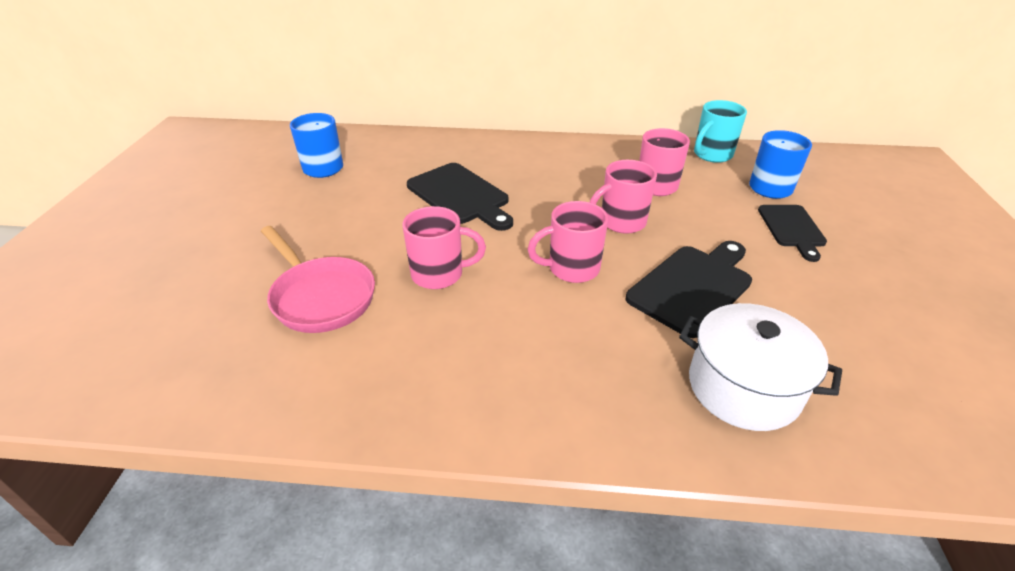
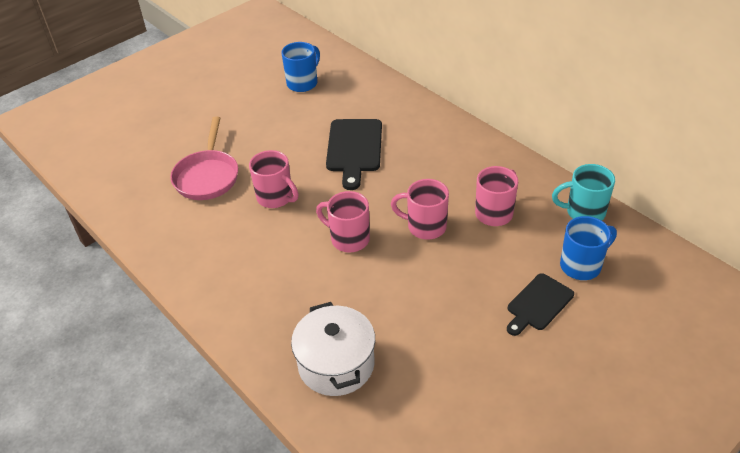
camera: 45 degrees right, 5 degrees up
(693, 287) = (401, 296): black cutting board -> none

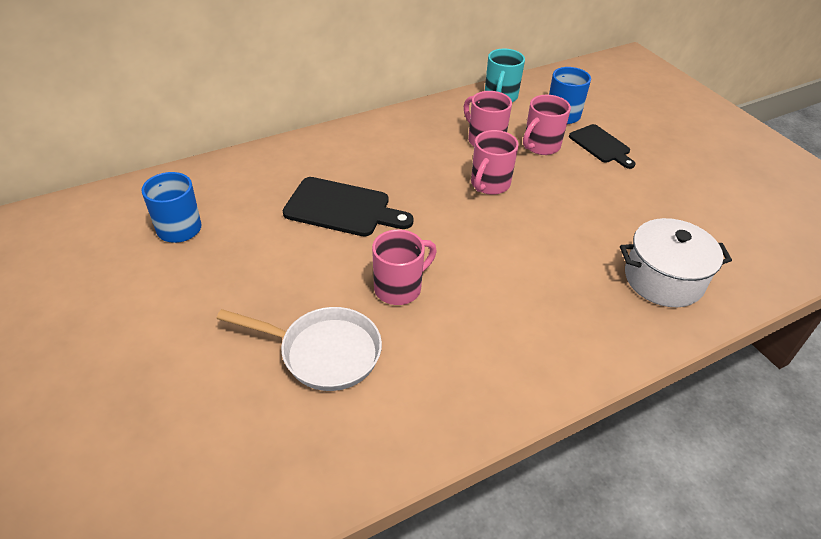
camera: 80 degrees left, 0 degrees up
(207, 176) = (323, 352): pink pan -> white pan
(348, 239) = (491, 239): pink mug -> pink mug (540, 146)

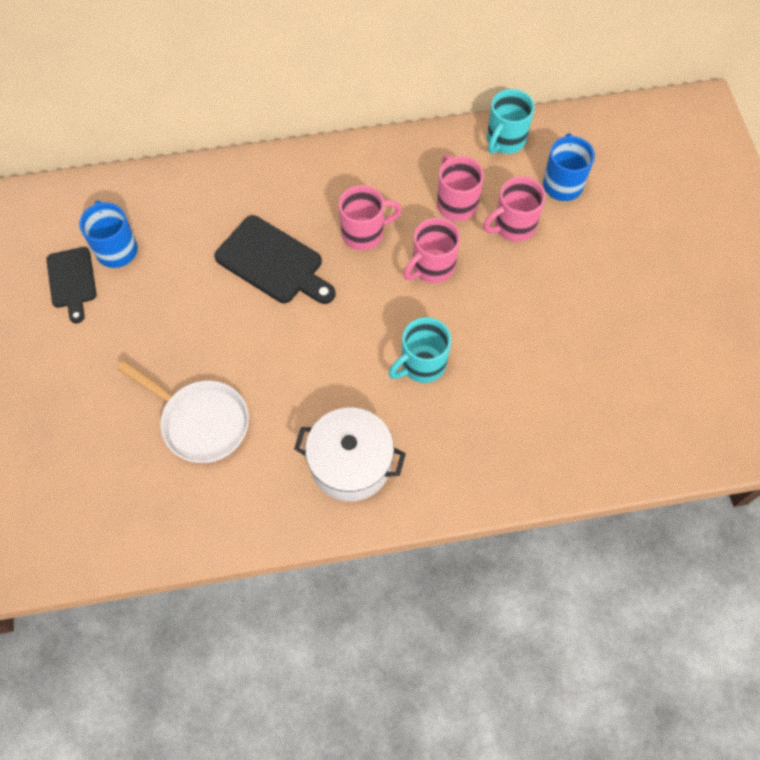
camera: 20 degrees right, 20 degrees up
(399, 288) = (290, 372): pink mug -> pink mug (364, 233)
(522, 255) = (422, 365): none -> turquoise mug
(601, 145) = (581, 241): black cutting board -> black cutting board (72, 281)
(663, 279) = (546, 430): white pot -> white pot (351, 463)

